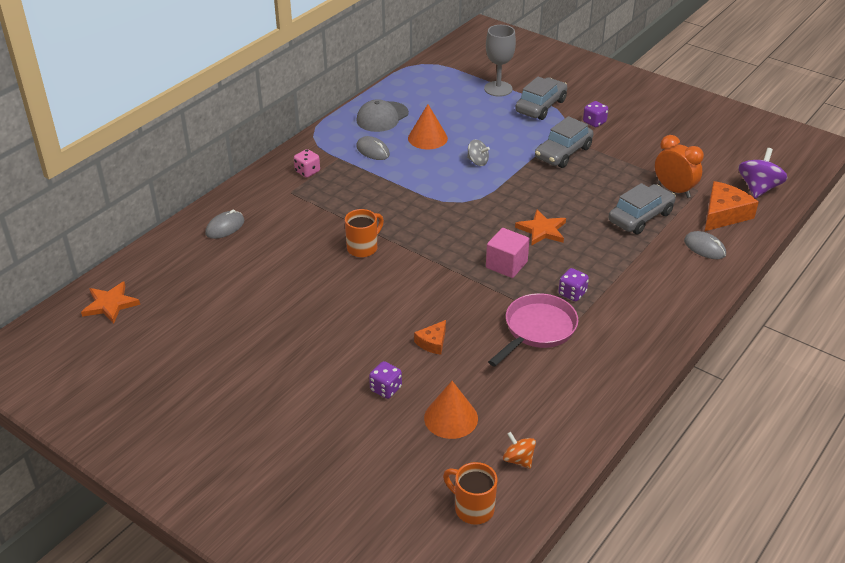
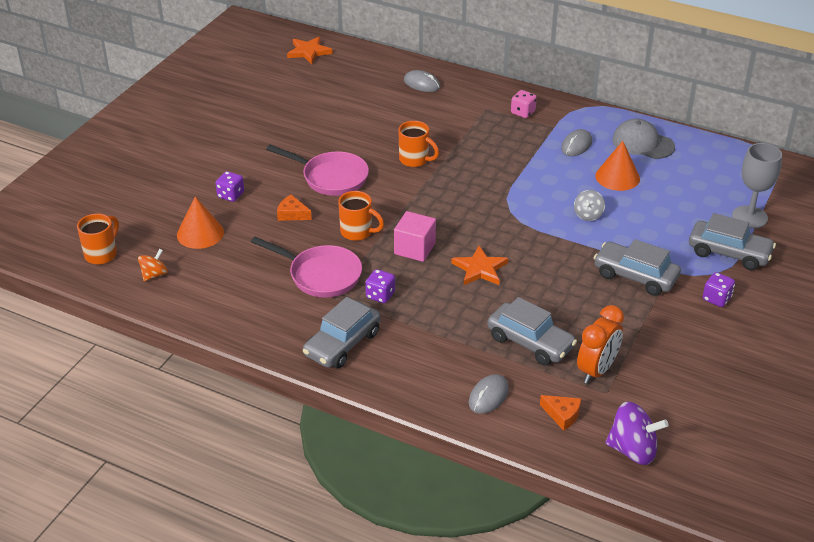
camera: 80 degrees right, 0 degrees up
(375, 308) = (331, 177): none -> pink pan
(473, 299) = (357, 232): none -> orange mug
(638, 324) = (342, 344): none -> grey car
(724, 214) = (562, 415): orange cheese -> orange cheese, size x0.55

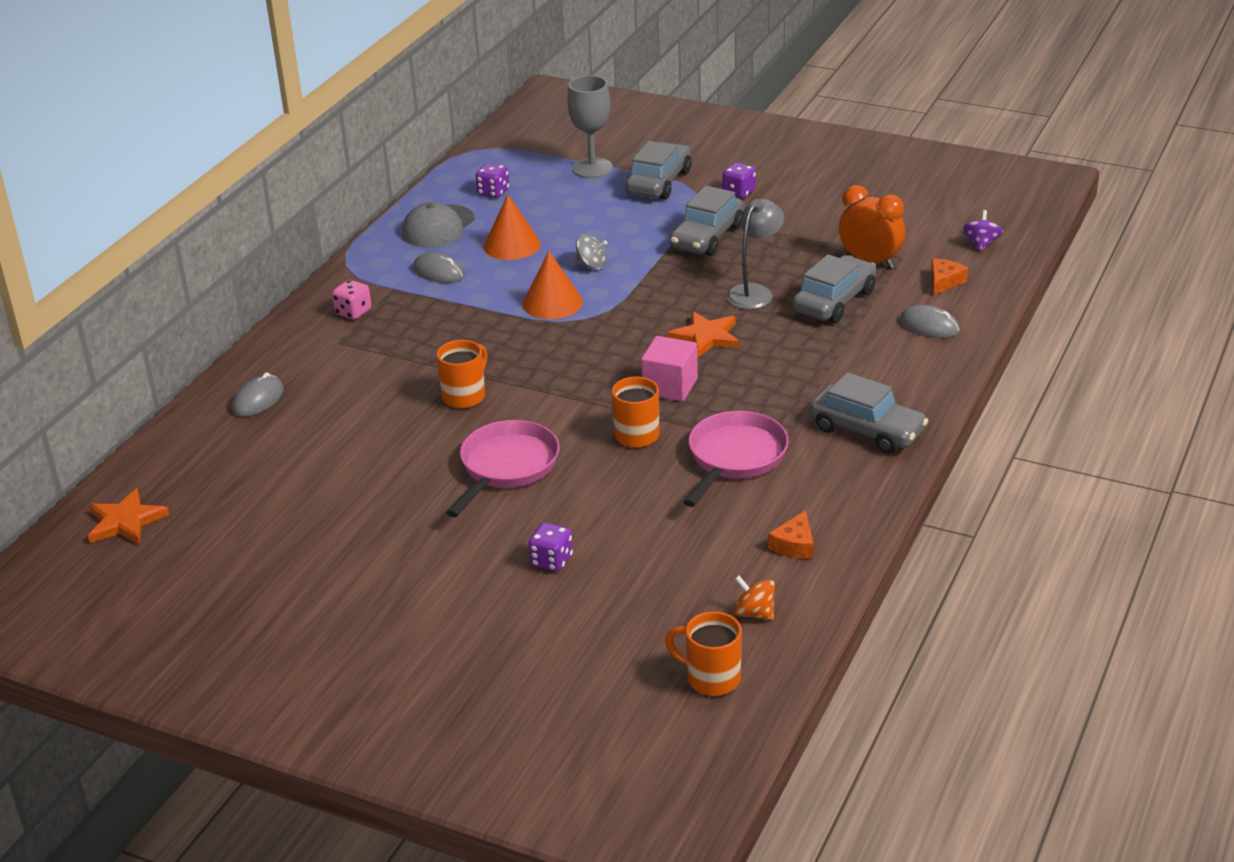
camera: 90 degrees left, 5 degrees down
(200, 233) = (650, 580): orange cone -> orange cone (552, 303)
(292, 214) = (598, 496): orange cheese -> orange cheese (794, 545)
(380, 295) = (769, 408): purple dice -> purple dice (493, 192)
(545, 298) = (754, 292): none -> grey lamp
(632, 450) = (981, 244): purple spinning top -> purple spinning top, size x0.59

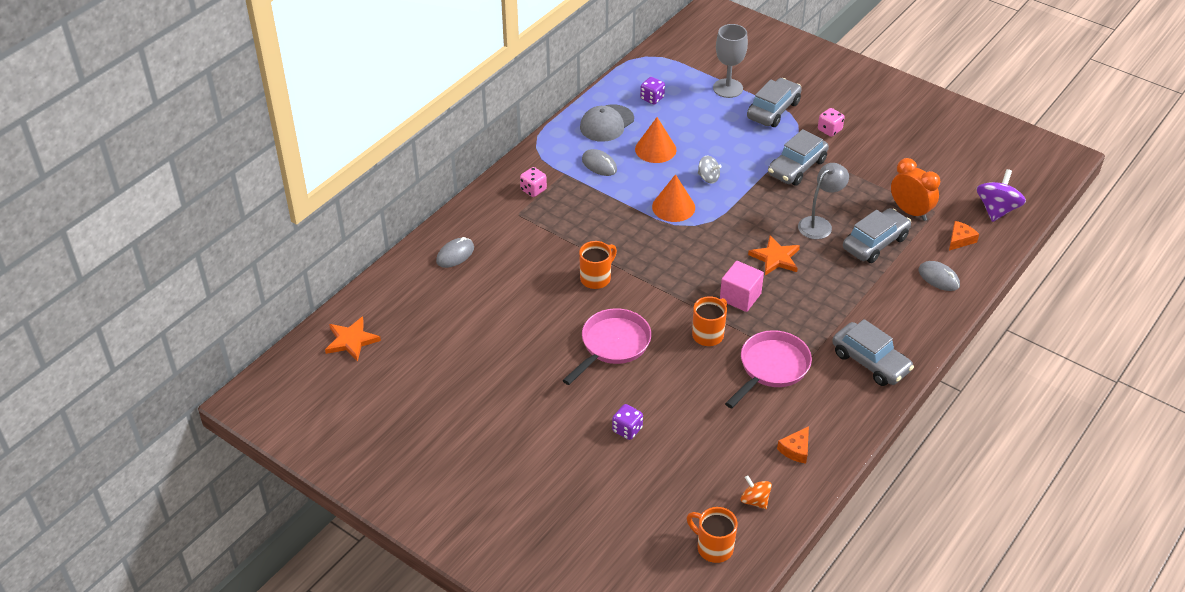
camera: 10 degrees right, 10 degrees up
(739, 192) = (829, 130): purple dice -> pink dice
(981, 244) = (996, 210): purple spinning top -> purple spinning top, size x1.70

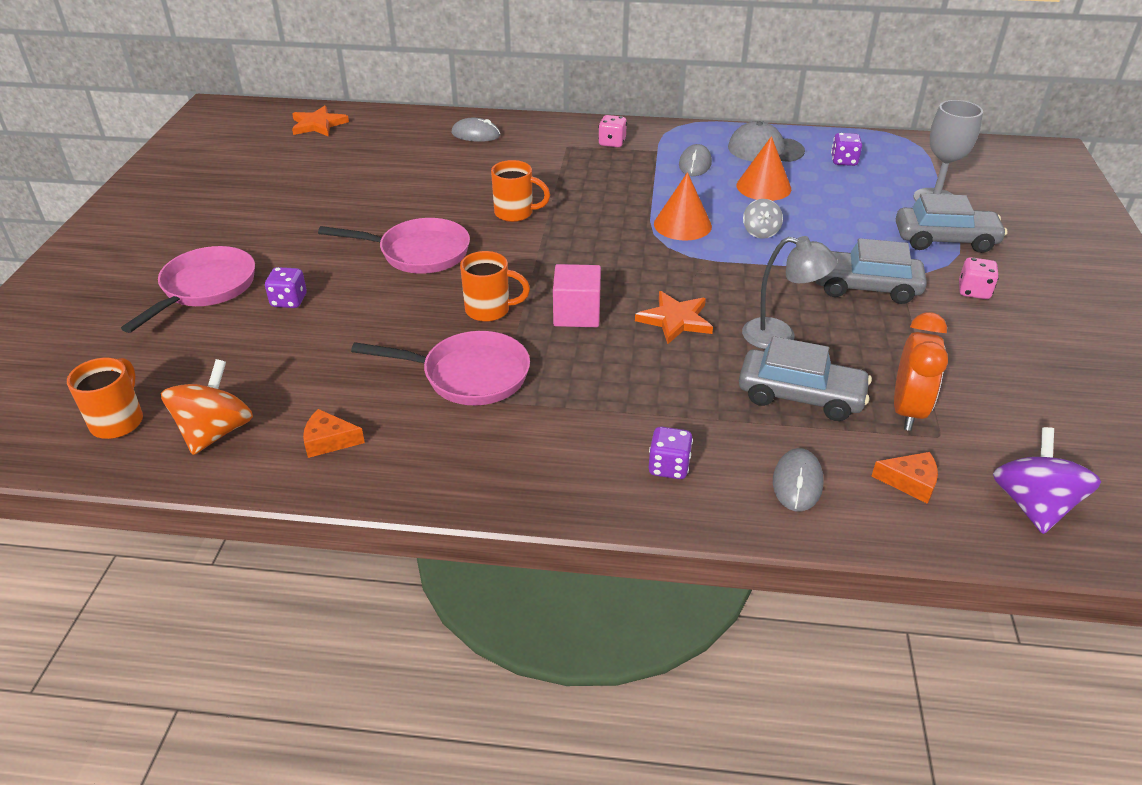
camera: 60 degrees right, 5 degrees down
(577, 471) = (205, 288): none -> pink pan
(755, 500) = (216, 432): orange spinning top -> orange spinning top, size x1.70
(870, 362) = (551, 462): grey car -> none
(900, 318) = (669, 467): none -> purple dice
(996, 210) = (1033, 505): purple spinning top -> purple spinning top turned 75 degrees counterclockwise

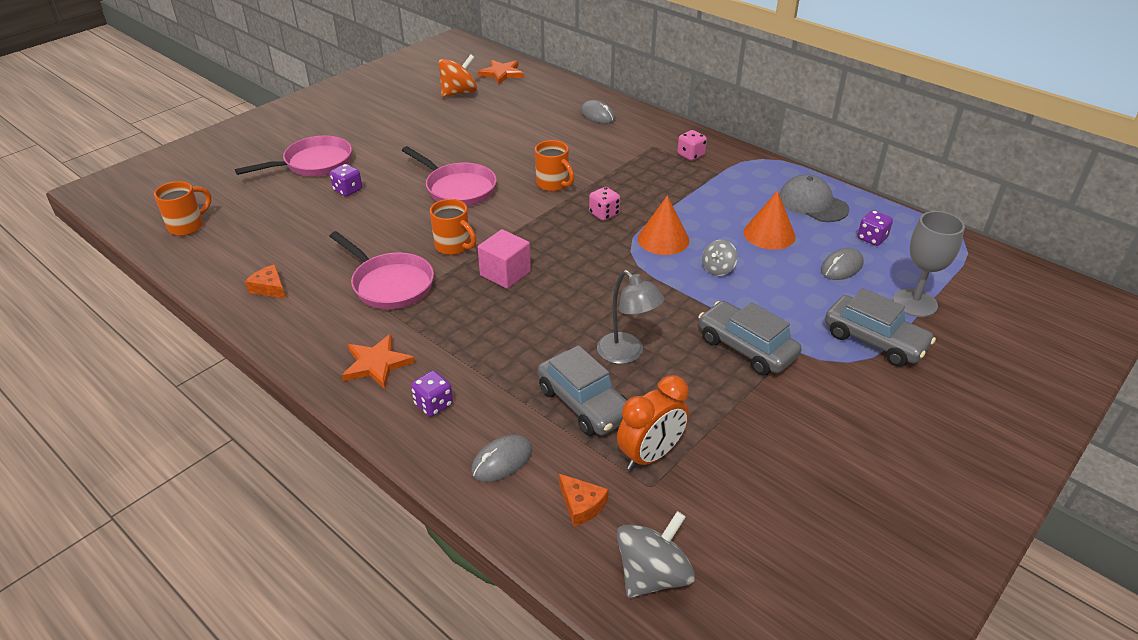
camera: 35 degrees right, 0 degrees up
(216, 432) = (223, 254): orange spinning top -> orange spinning top (459, 93)
(675, 320) = (566, 307): orange star -> orange star (376, 364)
(695, 164) = (735, 195): grey mouse -> grey mouse (841, 267)
(973, 291) = (839, 393): pink dice -> pink dice (604, 214)
(1033, 505) = (652, 575): purple spinning top -> grey spinning top

